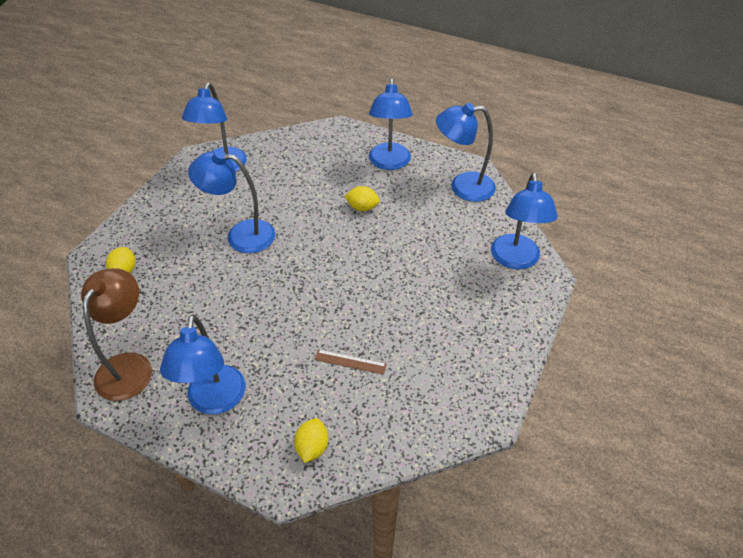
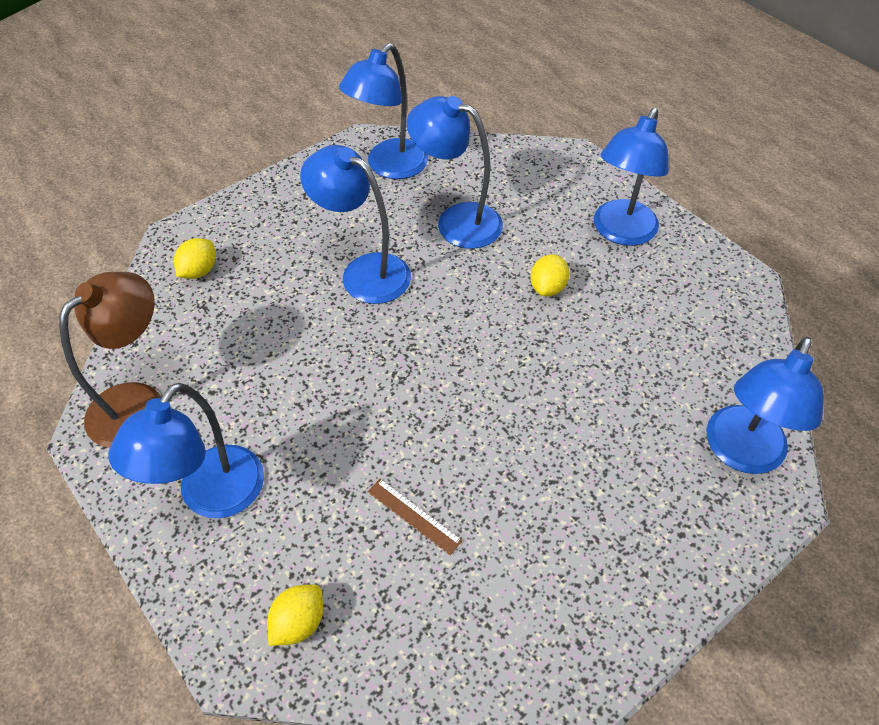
camera: 25 degrees right, 5 degrees up
(362, 207) = (547, 287): yellow lemon -> yellow lemon turned 75 degrees clockwise
(463, 187) = (714, 305): blue lamp -> blue lamp (456, 221)

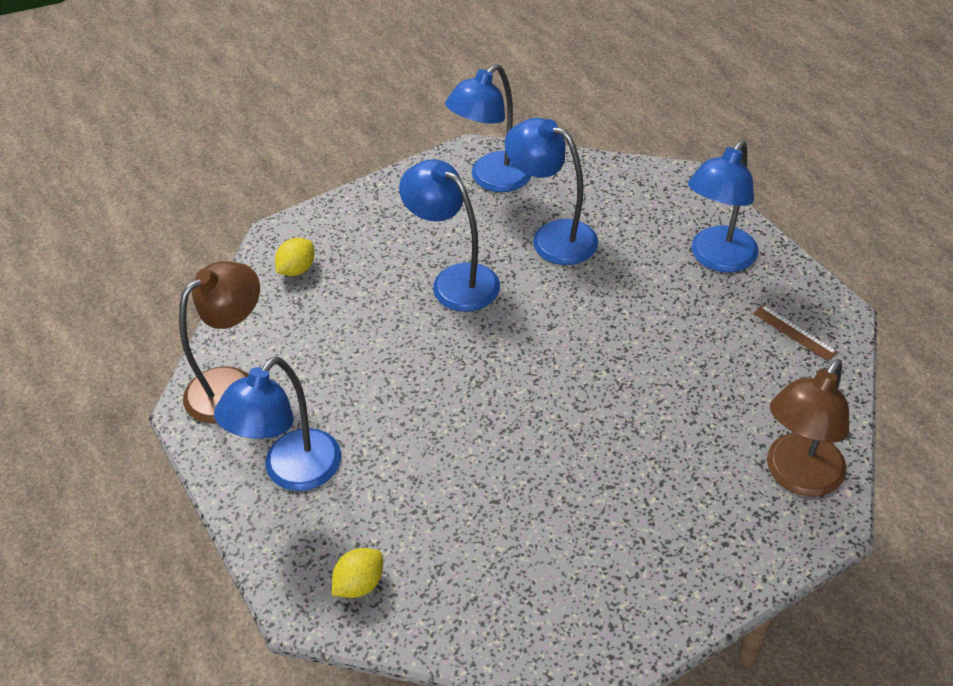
camera: 10 degrees right, 5 degrees down
(413, 516) = (474, 505): brown ruler -> brown ruler (794, 332)
(547, 287) = (634, 308): yellow lemon -> none
(740, 453) = (797, 477): blue lamp -> brown lamp

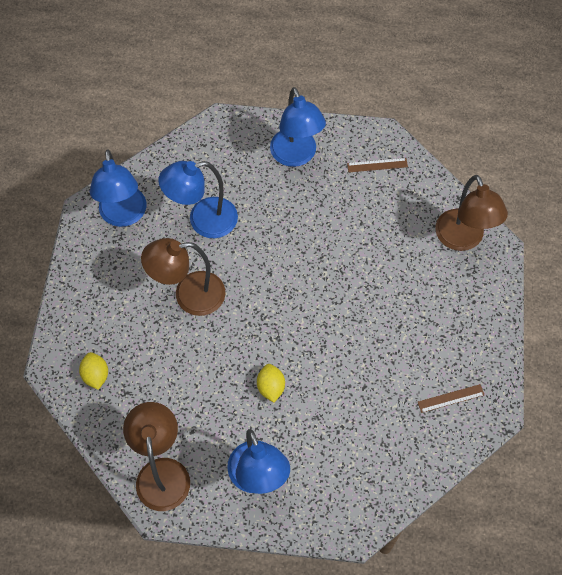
camera: 55 degrees left, 15 degrees up
(360, 584) = (363, 490): yellow lemon -> yellow lemon (271, 387)
(454, 280) = (189, 295): blue lamp -> brown lamp
(565, 602) = (450, 398): none -> brown ruler

